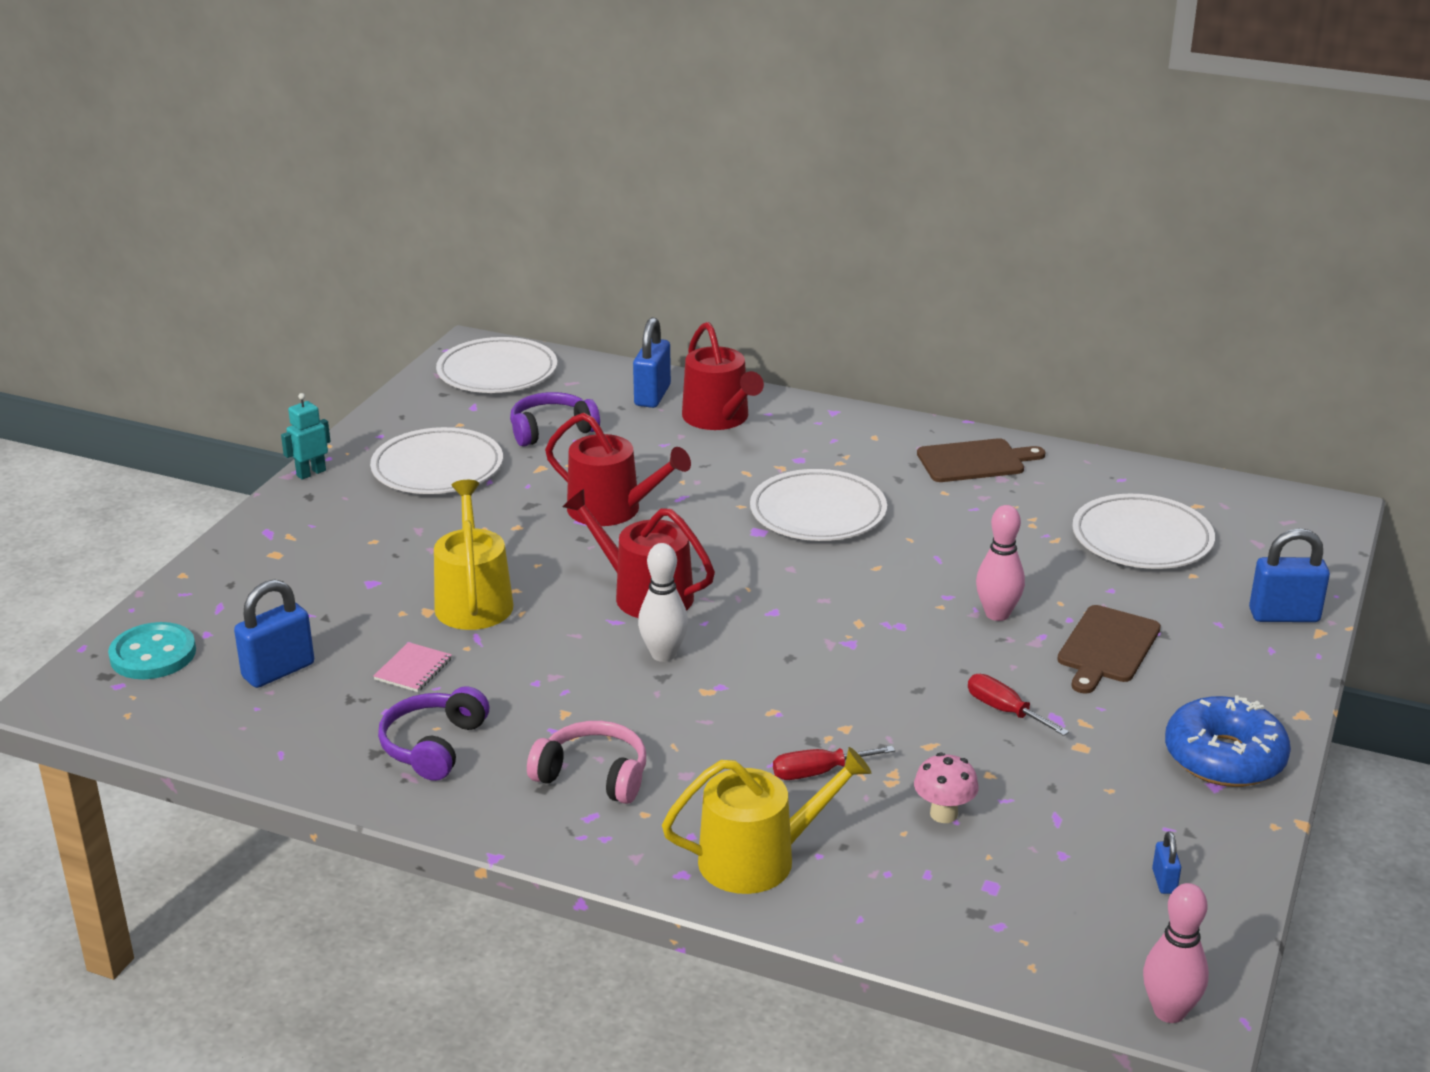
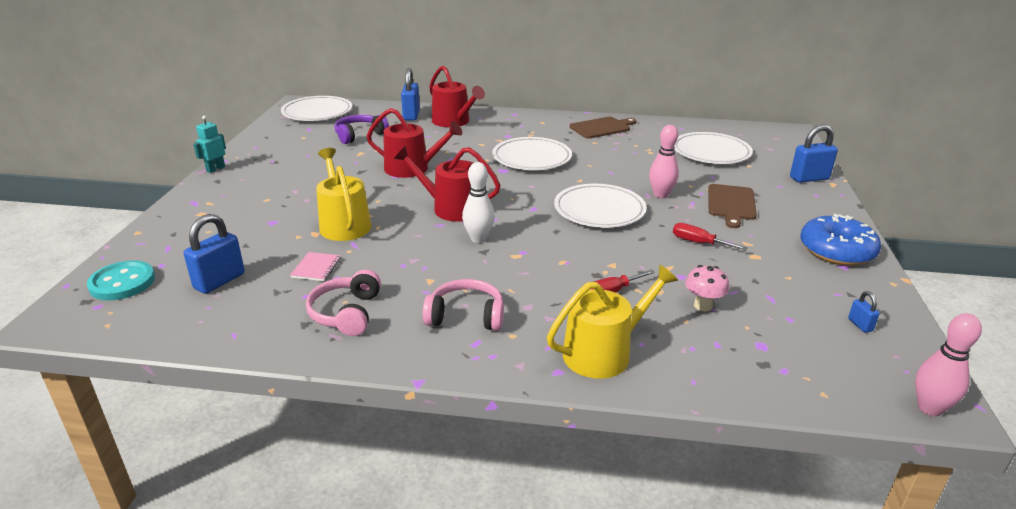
camera: 15 degrees left, 0 degrees up
(433, 746) = (346, 313): purple headphones -> pink headphones
(437, 468) = (296, 159): white plate -> white plate (599, 210)

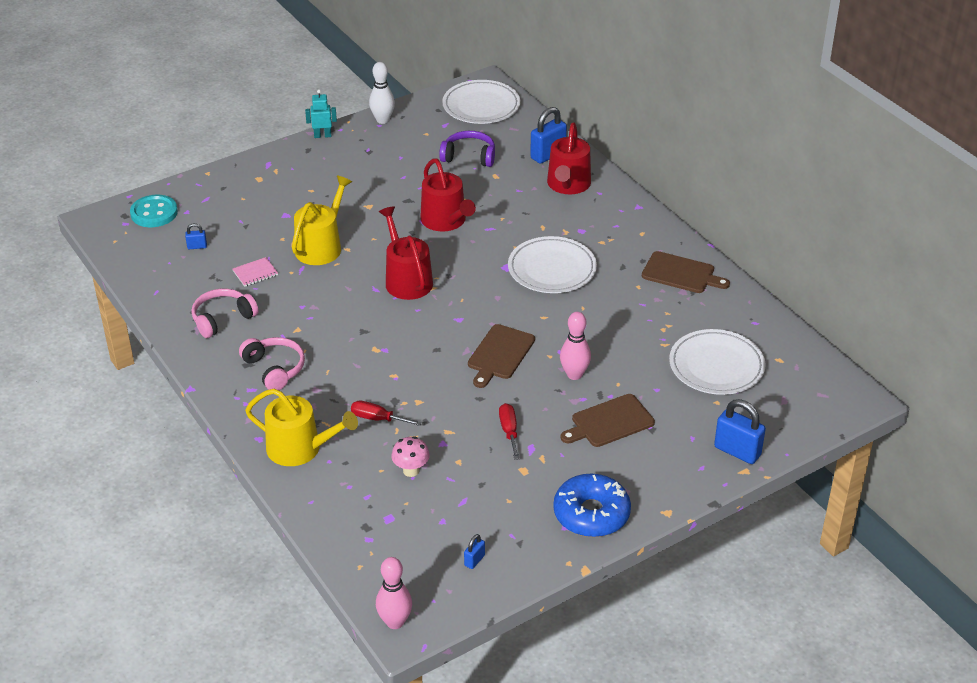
camera: 50 degrees right, 10 degrees up
(219, 281) = (197, 246): blue padlock -> blue padlock, size x0.49
(478, 239) = (377, 319): white bowling pin -> white bowling pin (382, 120)
(599, 210) = (499, 354): white plate -> brown cutting board

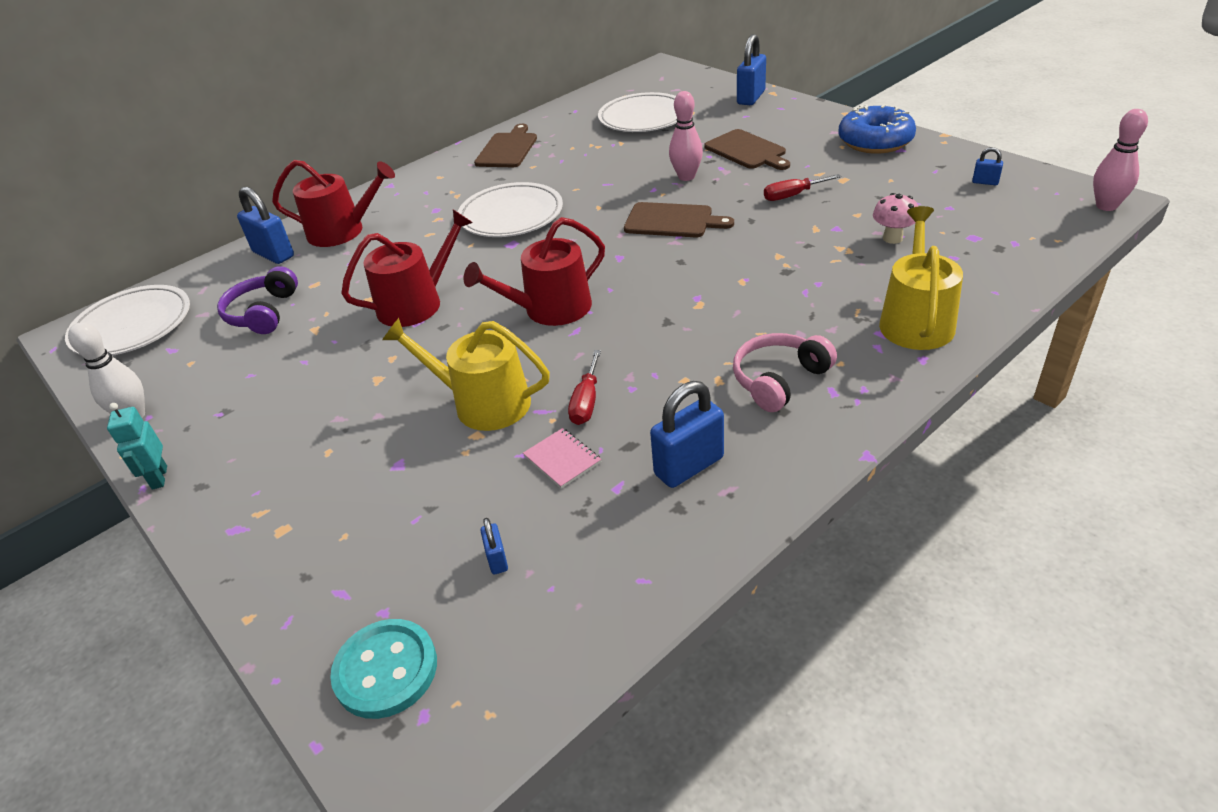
camera: 95 degrees left, 0 degrees up
(222, 319) = (689, 466): pink headphones -> blue padlock
(377, 419) = (825, 276): red screwdriver -> red screwdriver (586, 402)

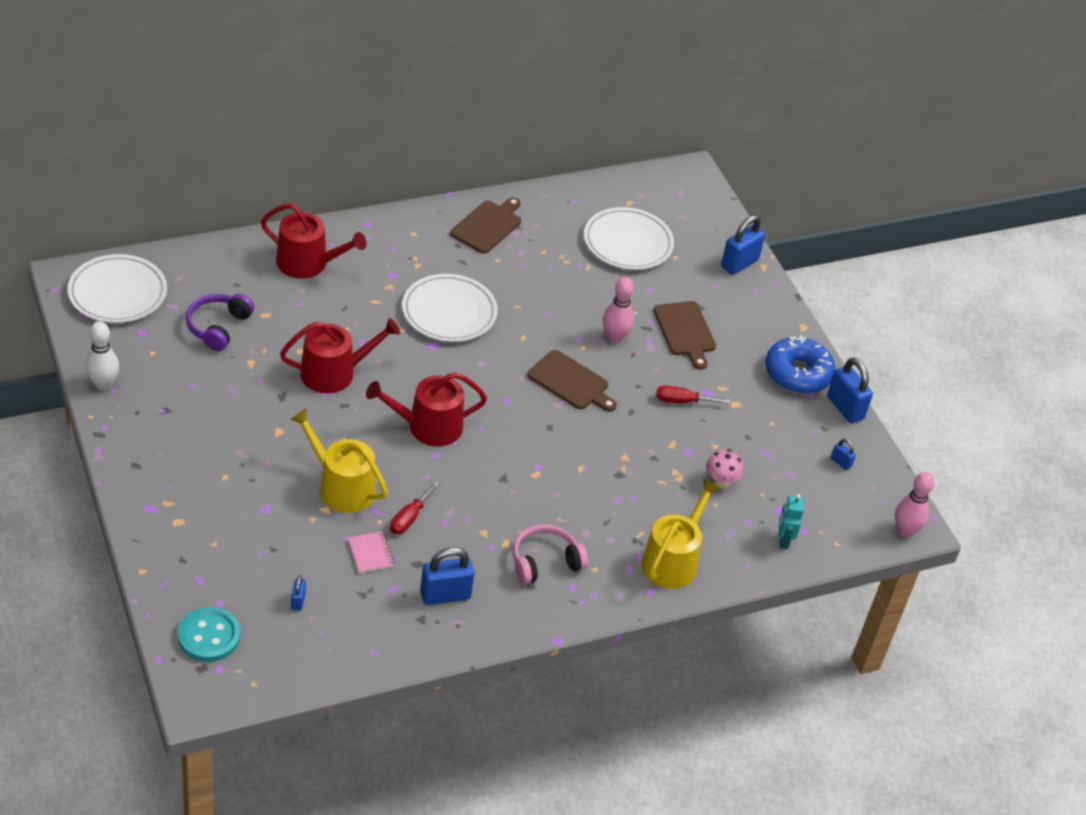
camera: 10 degrees right, 5 degrees up
(159, 477) = (110, 446): turquoise robot -> turquoise robot (783, 540)
(273, 254) = (244, 264): blue padlock -> blue padlock (845, 408)

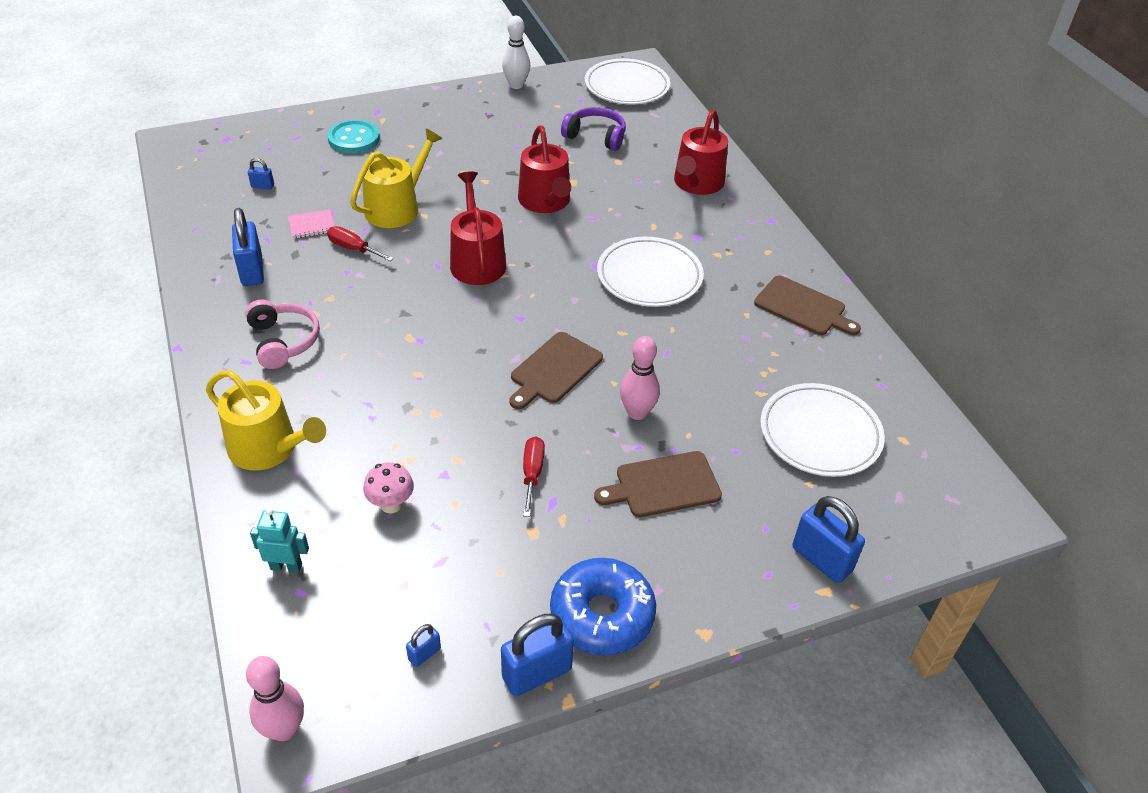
camera: 95 degrees right, 0 degrees up
(209, 636) = (235, 143): turquoise button -> turquoise button (354, 139)

